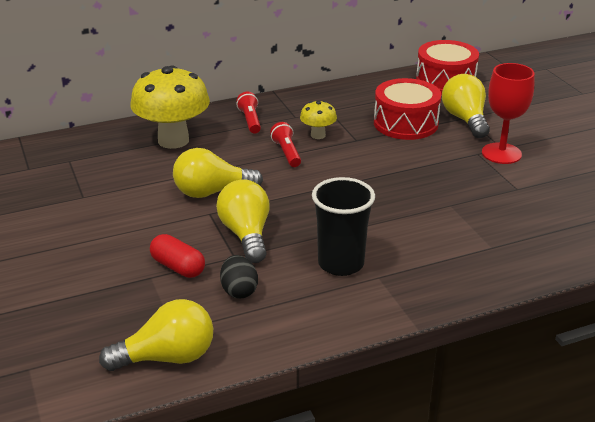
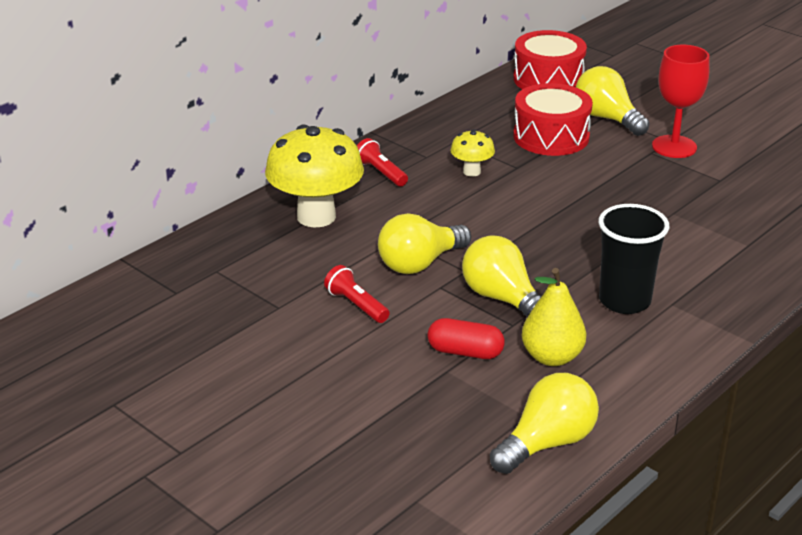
camera: 25 degrees left, 0 degrees up
(239, 291) = (552, 357): black egg -> yellow pear
(287, 153) = (457, 199): red flashlight -> red flashlight (356, 305)

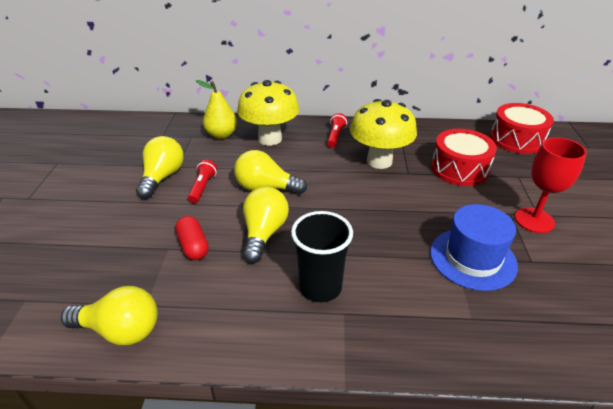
camera: 50 degrees right, 5 degrees up
(471, 172) = (379, 161): yellow mushroom -> yellow mushroom, size x2.07
(552, 357) = (221, 285): yellow pear -> yellow pear (221, 135)
(607, 118) = (516, 178): yellow light bulb -> yellow light bulb (162, 177)
(683, 204) = (472, 258): none -> blue hat

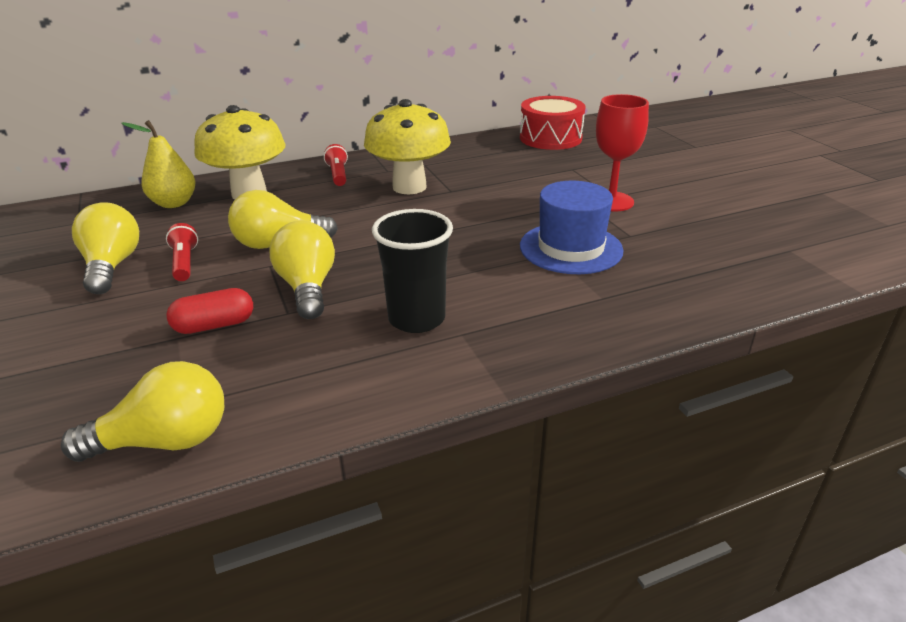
camera: 25 degrees left, 5 degrees down
(193, 246) = (214, 325): red capsule -> red capsule turned 60 degrees counterclockwise
(459, 169) = (506, 175): red drum -> none

